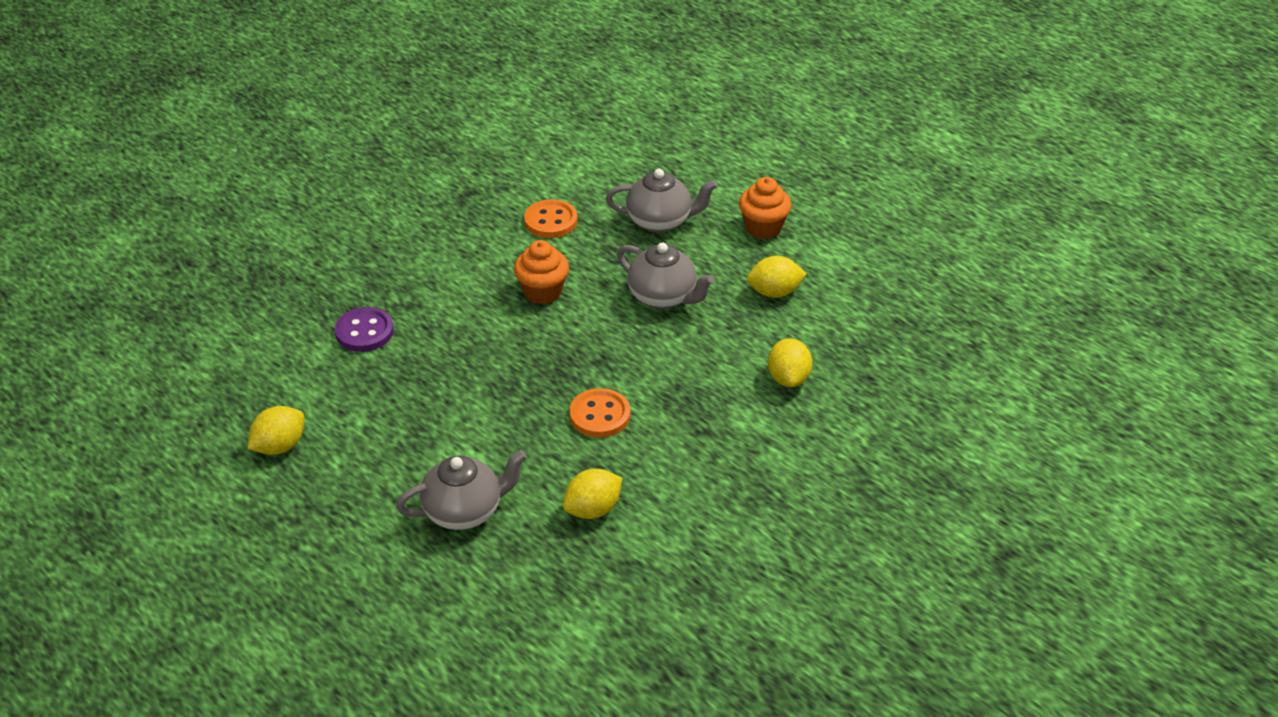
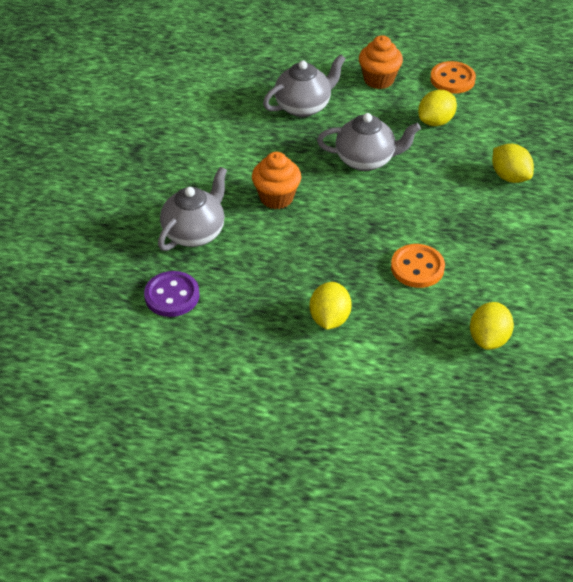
camera: 35 degrees left, 5 degrees up
(280, 446) = (204, 424): yellow lemon -> yellow lemon (329, 319)
(464, 511) = (402, 392): grey teapot -> grey teapot (195, 233)
(550, 221) = (223, 142): orange button -> orange button (452, 79)

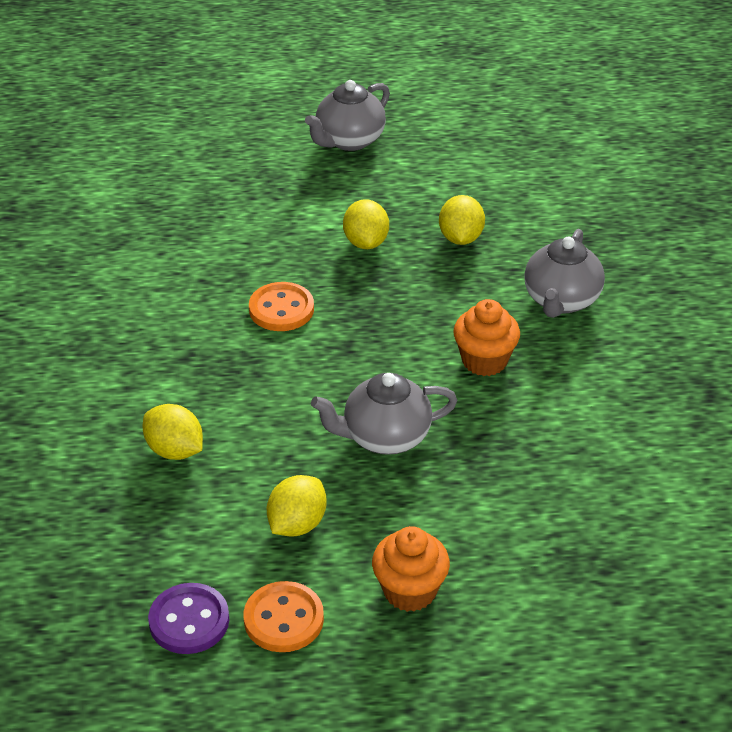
camera: 165 degrees right, 5 degrees down
(172, 296) = (545, 234): purple button -> purple button (189, 621)
(303, 106) = (511, 510): grey teapot -> grey teapot (349, 140)
(488, 339) = (190, 253): yellow lemon -> yellow lemon (460, 238)

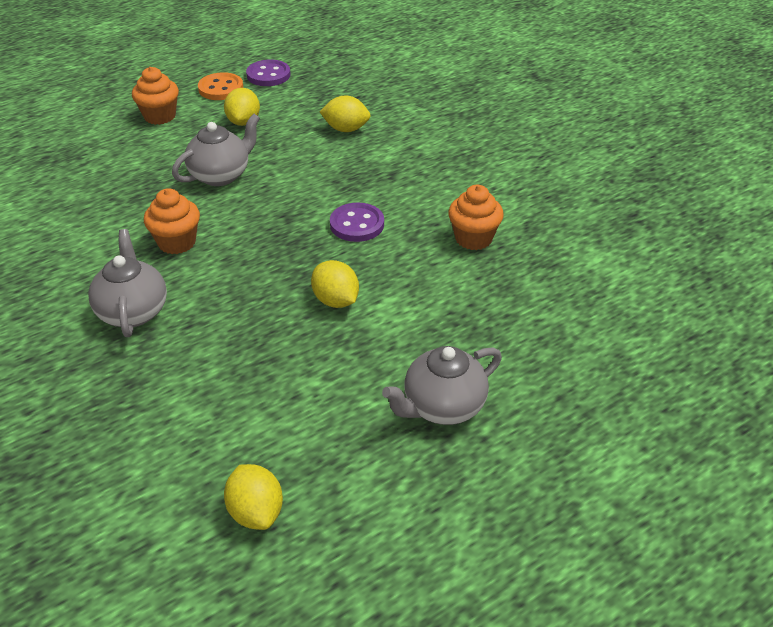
camera: 150 degrees right, 0 degrees up
(184, 251) = (473, 238): none -> orange cupcake
(281, 309) = (357, 224): orange button -> purple button
(349, 140) = (442, 406): grey teapot -> grey teapot turned 135 degrees counterclockwise
(460, 238) = (254, 337): yellow lemon -> yellow lemon (256, 512)

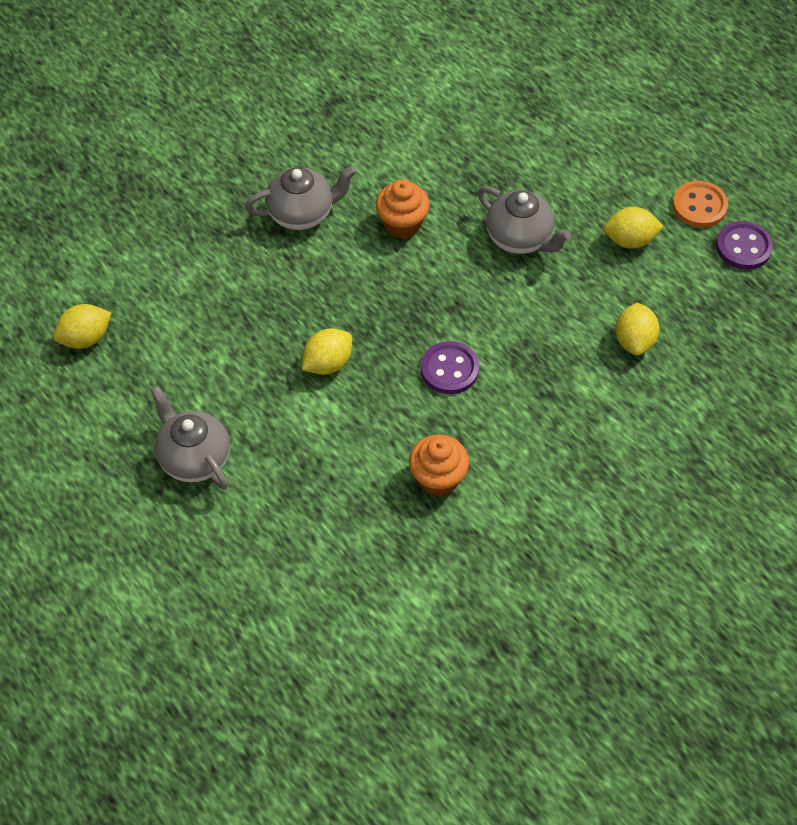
camera: 85 degrees right, 15 degrees up
(160, 116) = (625, 163): orange cupcake -> none

